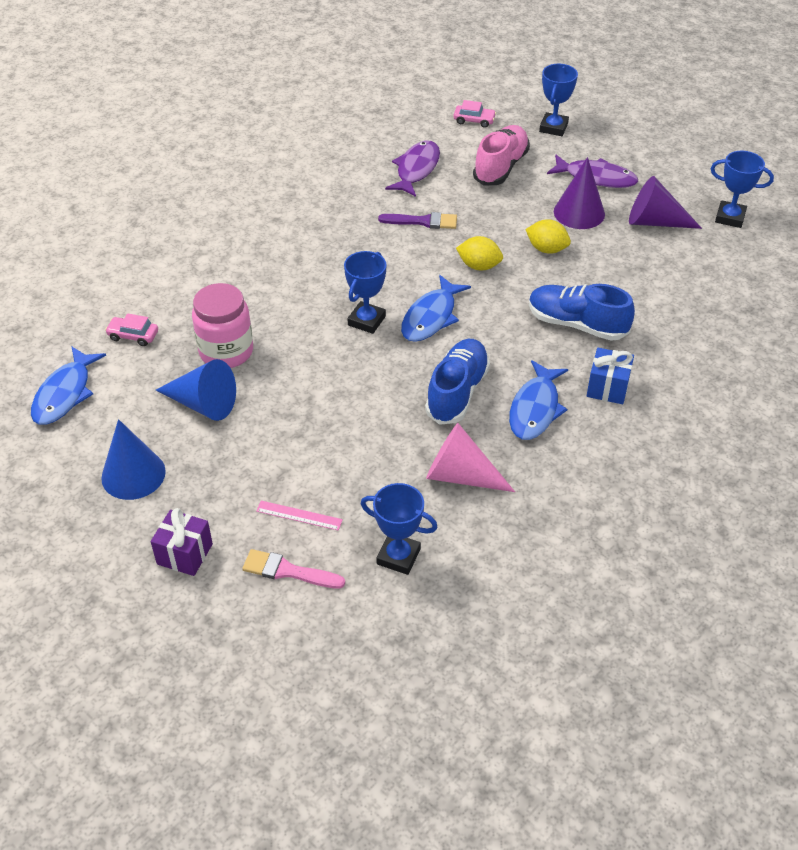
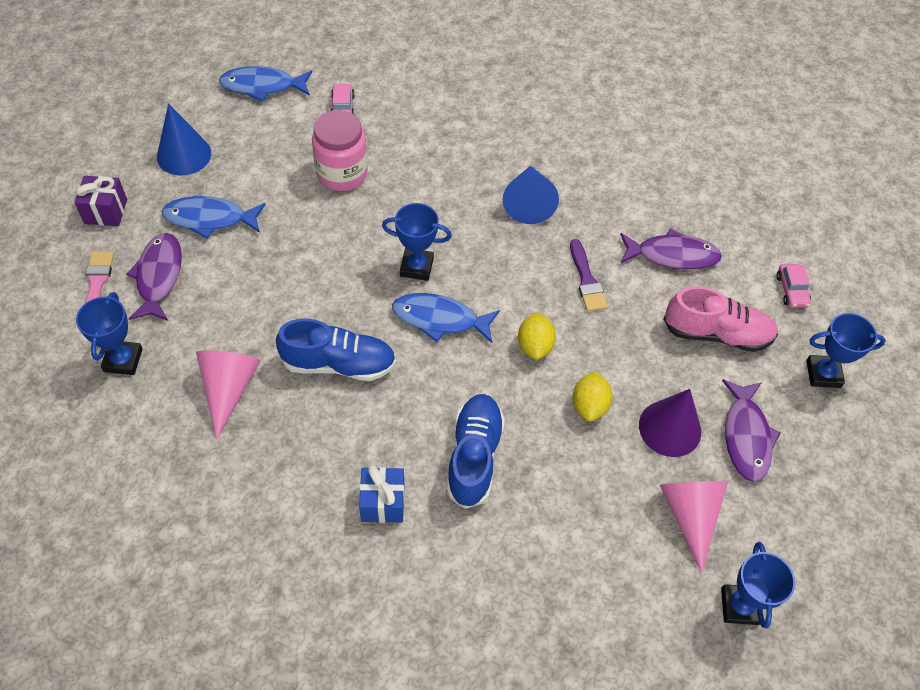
camera: 70 degrees right, 10 degrees up
(203, 404) = (273, 176): blue cone -> blue cone (528, 202)
(299, 515) = (159, 276): pink ruler -> purple fish
(535, 409) = (333, 437): blue fish -> blue fish (210, 219)
(654, 222) = (690, 515): purple cone -> pink cone

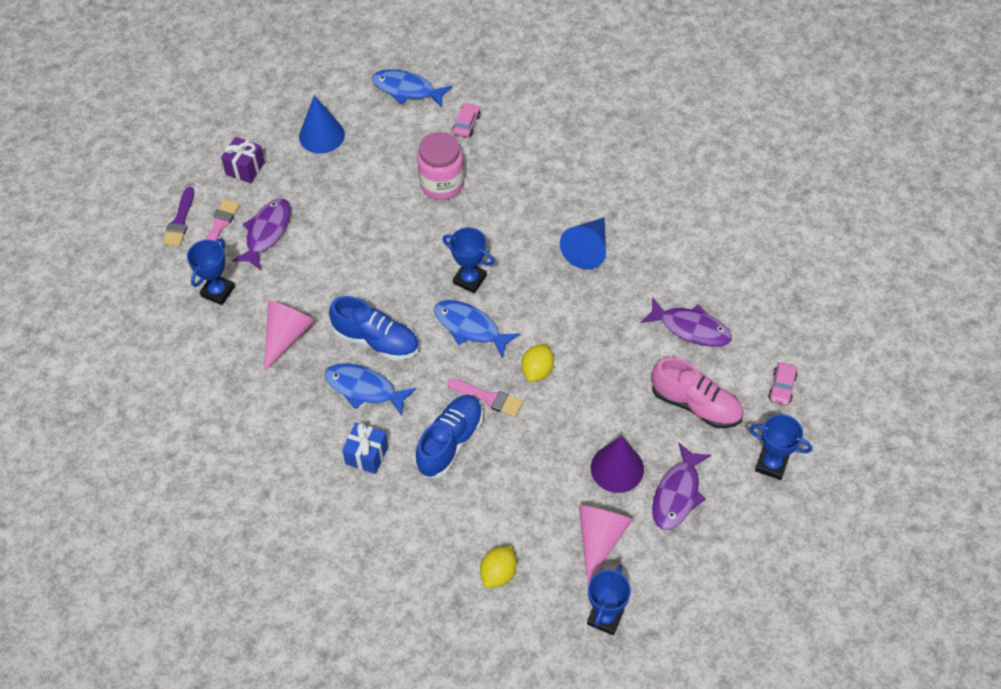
camera: 25 degrees right, 0 degrees up
(210, 219) = (322, 195): blue fish -> blue fish (364, 389)
(494, 392) = (488, 398): none -> pink brush
(587, 280) = (606, 329): purple brush -> purple brush (180, 221)
(589, 405) = (559, 431): yellow lemon -> yellow lemon (498, 573)

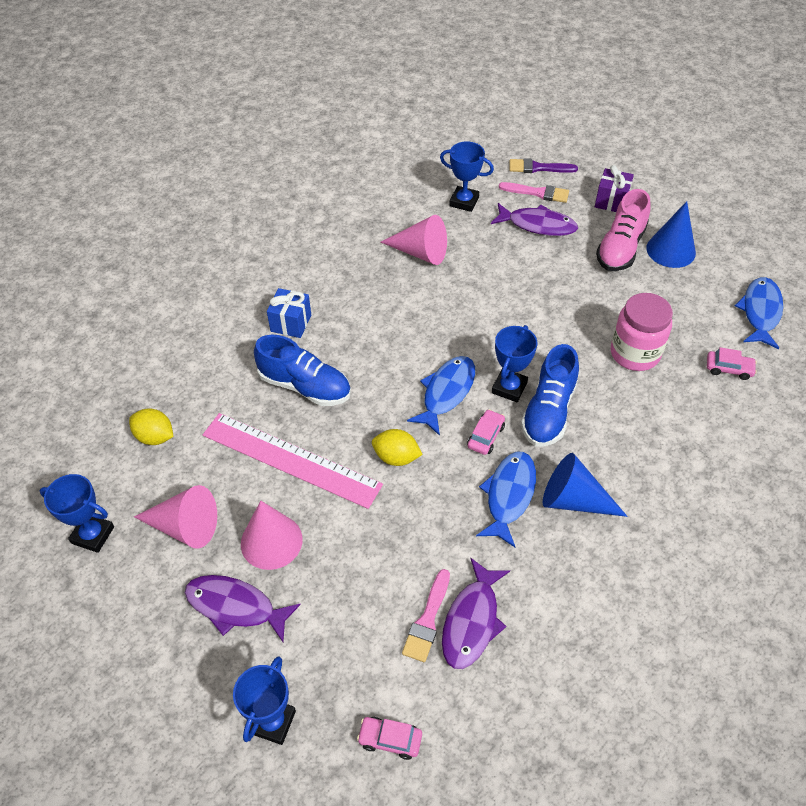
camera: 85 degrees right, 5 degrees down
(364, 389) = (365, 314): blue fish -> blue fish (509, 495)
(376, 340) = (422, 318): blue shoe -> blue shoe (548, 411)
(488, 398) = (359, 415): pink brush -> pink brush (427, 620)
(520, 302) = (485, 436): none -> pink car
(534, 454) = (290, 460): none -> pink ruler
(617, 468) = (271, 541): purple cone -> pink cone
(696, 404) = (359, 627): pink shoe -> pink shoe (620, 248)

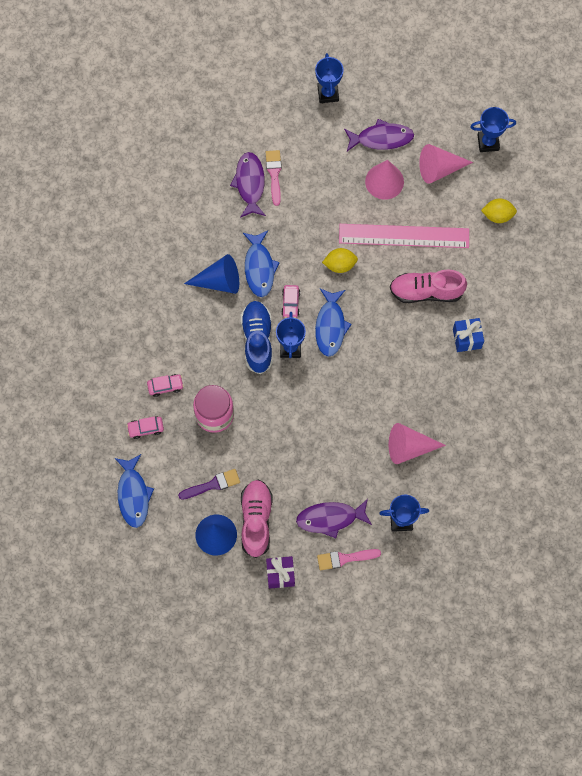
camera: 155 degrees right, 20 degrees up
(305, 386) = (426, 291): blue shoe -> pink shoe
(390, 739) = (266, 110): pink car -> pink car (165, 386)
(538, 168) = (356, 592): purple brush -> purple brush (212, 484)

